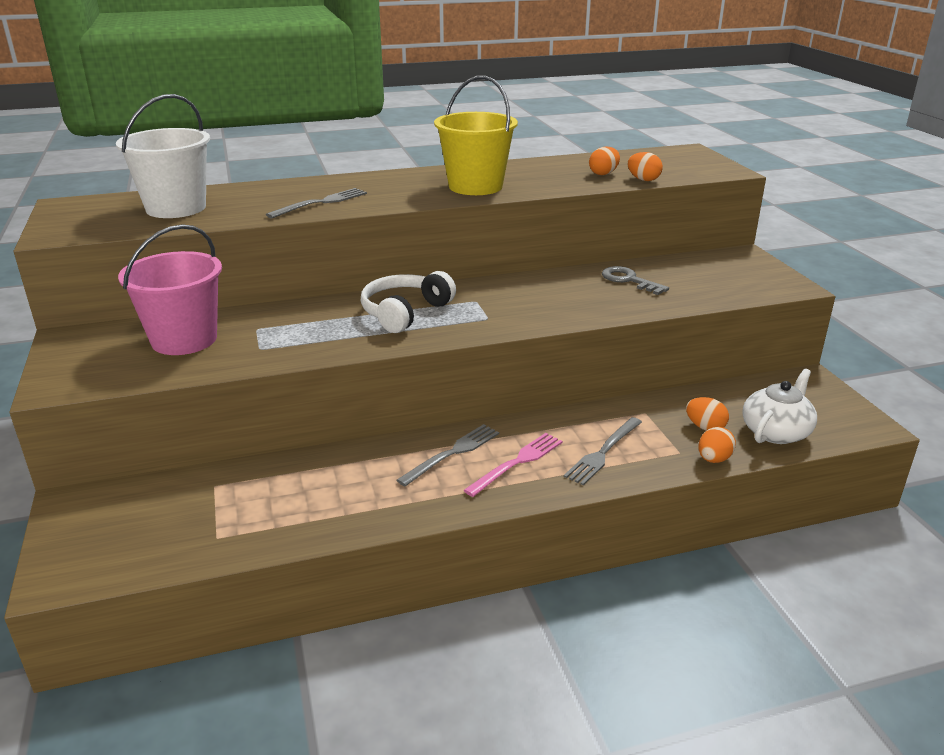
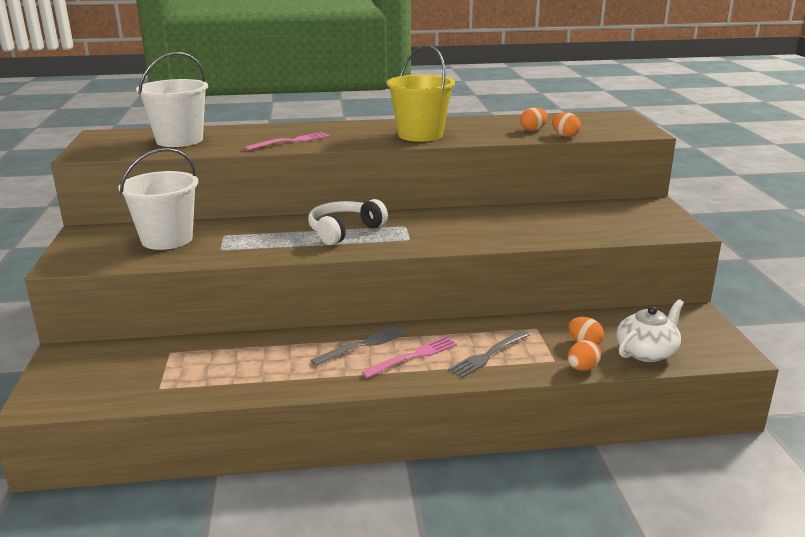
camera: 10 degrees right, 5 degrees down
(184, 339) = (167, 239): pink bucket -> white bucket
(321, 203) = (291, 141): grey fork -> pink fork
(629, 280) = (541, 218): grey key -> none

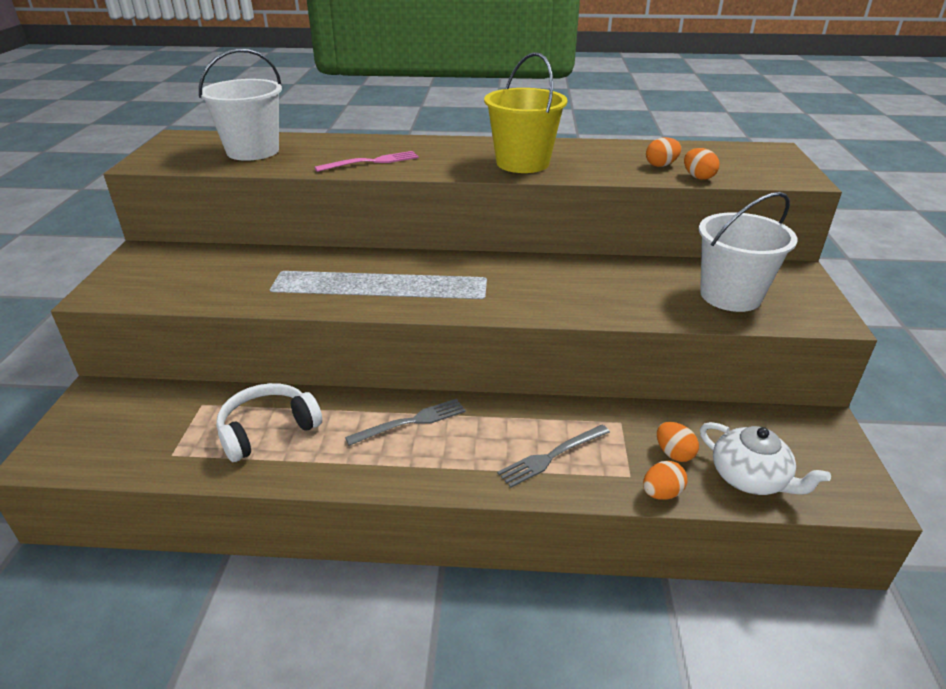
camera: 10 degrees right, 10 degrees up
(167, 239) = (219, 270): white bucket -> white bucket (730, 295)
(344, 231) = (414, 277): white headphones -> white headphones (267, 430)
(413, 356) = (463, 446): pink fork -> none
(647, 352) = (750, 478): white teapot -> white teapot turned 75 degrees clockwise

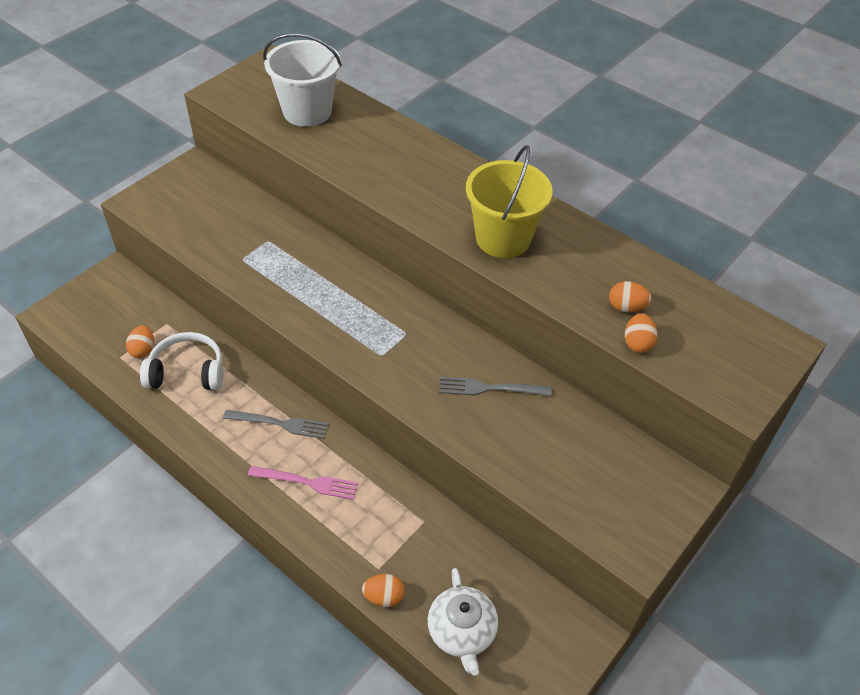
camera: 35 degrees right, 15 degrees up
(372, 162) = (381, 173): pink fork -> pink fork (307, 482)
(551, 456) = (342, 516): grey fork -> grey fork (489, 388)
(674, 453) = (431, 574): orange egg -> orange egg (143, 350)
(730, 295) = (583, 474): white bucket -> none

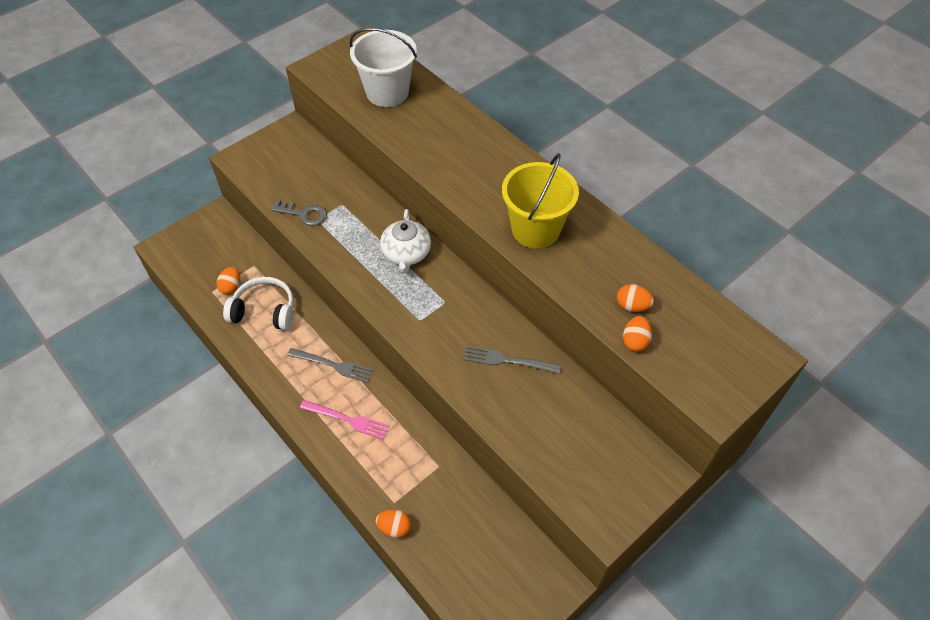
camera: 10 degrees right, 5 degrees up
(224, 254) = (303, 214): none -> grey key
(462, 631) = (454, 566): white teapot -> white teapot (406, 253)

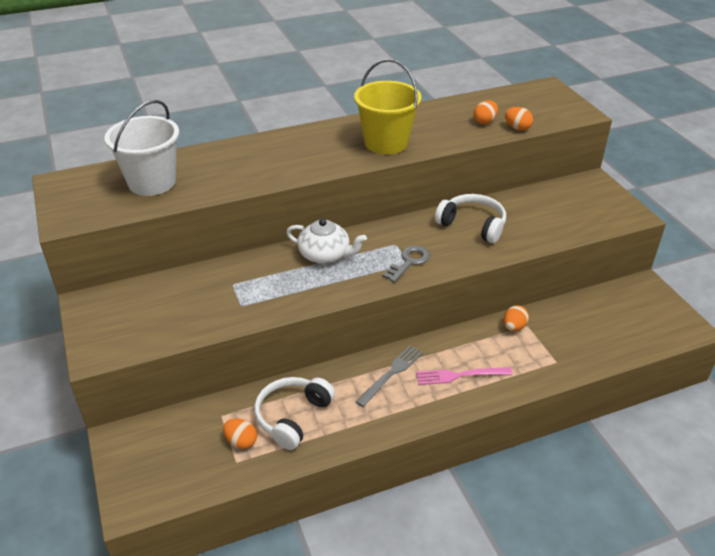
camera: 70 degrees left, 15 degrees down
(303, 214) = (226, 314): grey key -> grey key (409, 262)
(348, 420) = (459, 375): pink fork -> pink fork turned 135 degrees counterclockwise
(394, 527) = (581, 367): orange egg -> orange egg (514, 327)
(507, 360) = (473, 225): grey fork -> white headphones

